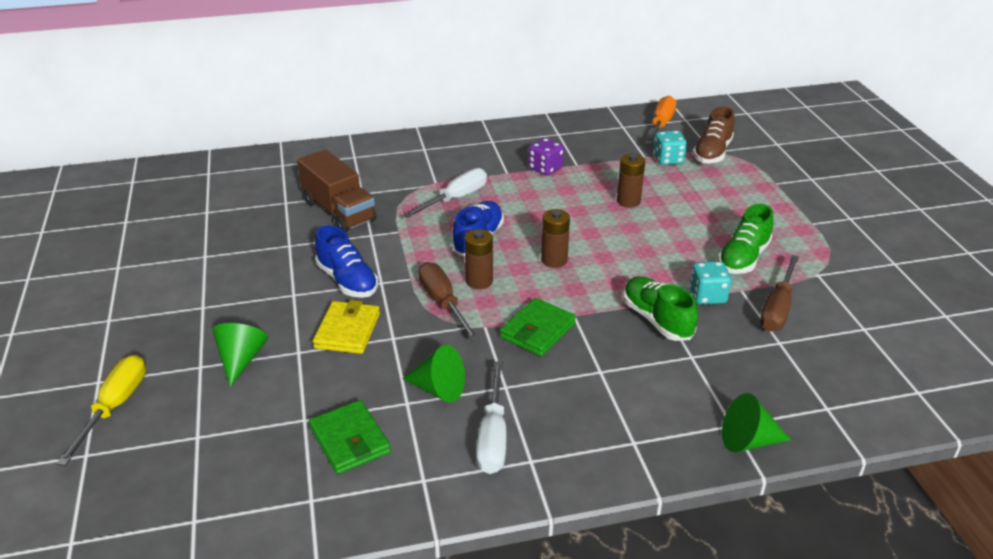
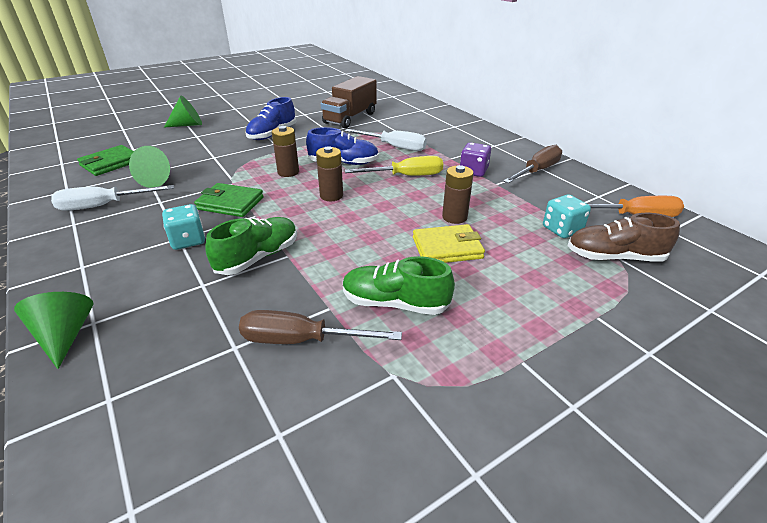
camera: 70 degrees right, 0 degrees up
(115, 407) = (149, 109): yellow screwdriver -> yellow screwdriver (406, 176)
(347, 331) = (219, 143): yellow wallet -> yellow wallet (447, 248)
(443, 303) = (256, 165): brown screwdriver -> brown screwdriver (537, 171)
(707, 296) = (308, 284): turquoise dice -> turquoise dice (188, 240)

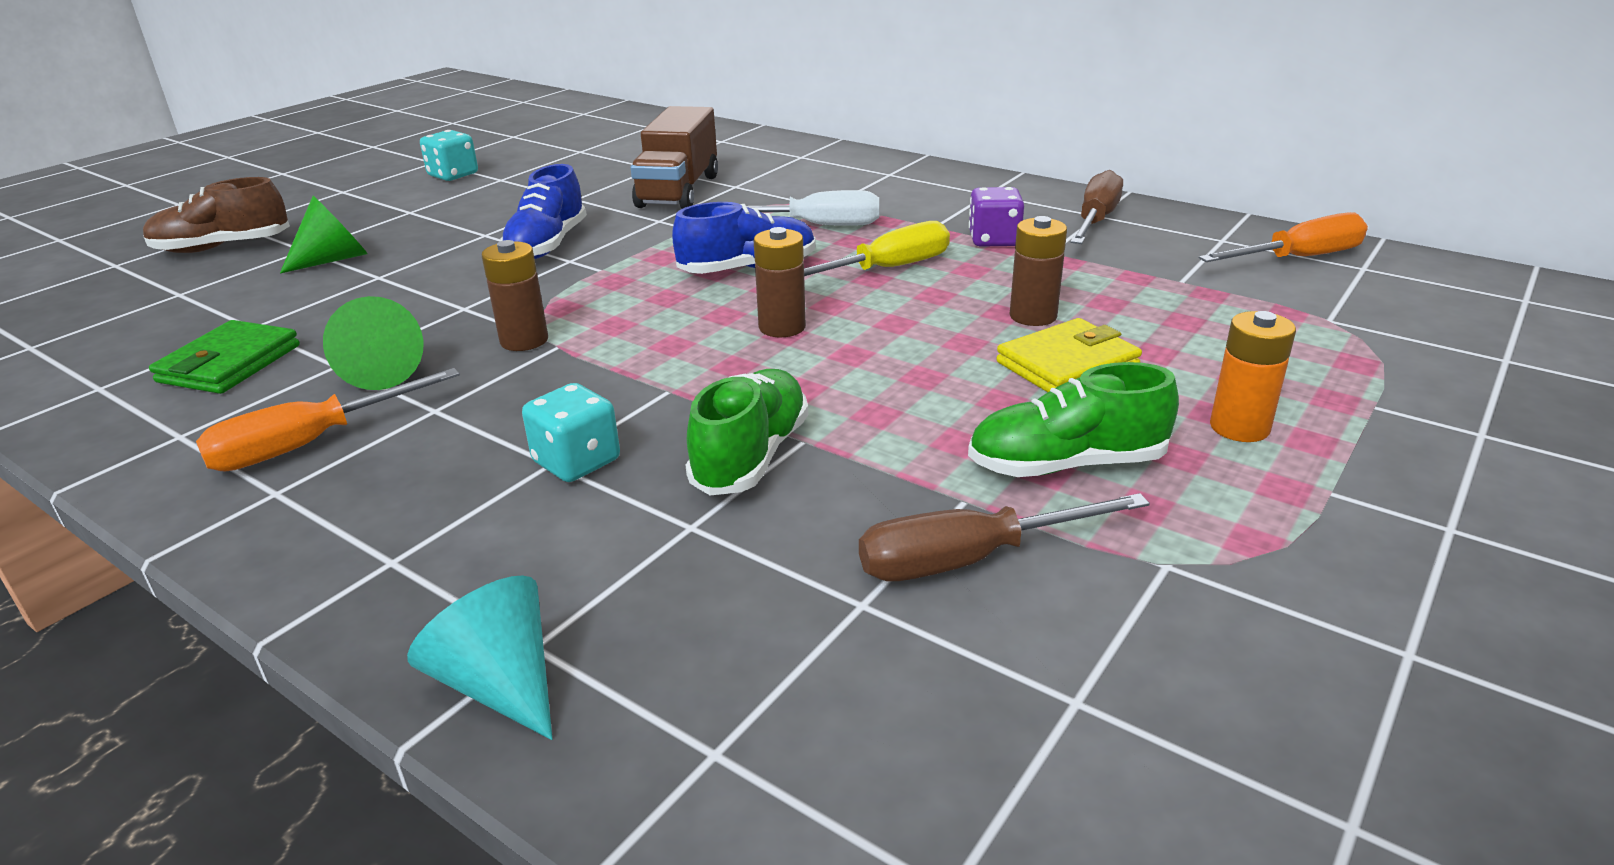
camera: 20 degrees left, 5 degrees down
(65, 335) = (500, 683): green cone -> turquoise cone
(104, 206) = (311, 444): white screwdriver -> orange screwdriver
(230, 203) = (594, 381): green wallet -> none
(288, 172) = (654, 305): brown battery -> brown battery (524, 340)
(505, 308) = (1239, 427): none -> orange battery
(562, 229) = (1215, 299): turquoise dice -> turquoise dice (453, 175)
(614, 257) = (1323, 320): brown shoe -> brown shoe (222, 247)

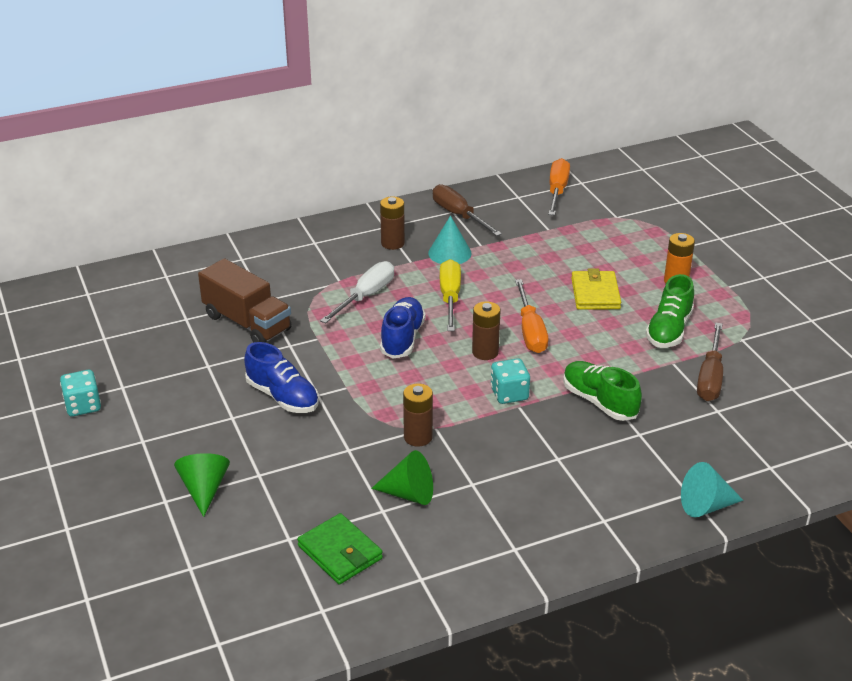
camera: 60 degrees left, 5 degrees up
(222, 247) = (113, 540): brown shoe -> none
(311, 444) = (474, 531): orange screwdriver -> orange screwdriver (530, 331)
(577, 462) = (564, 450): turquoise dice -> turquoise dice (509, 394)
(994, 240) = (449, 253): purple dice -> turquoise cone
(1033, 316) = (543, 281): brown battery -> brown battery (392, 243)

